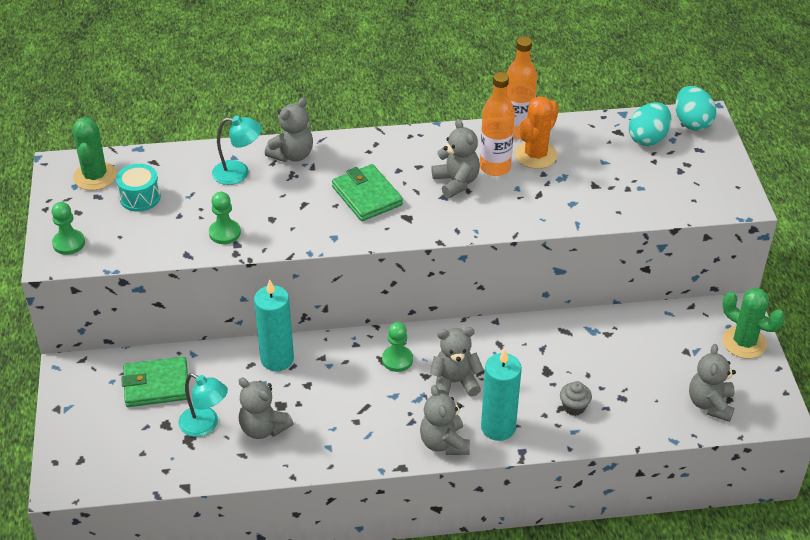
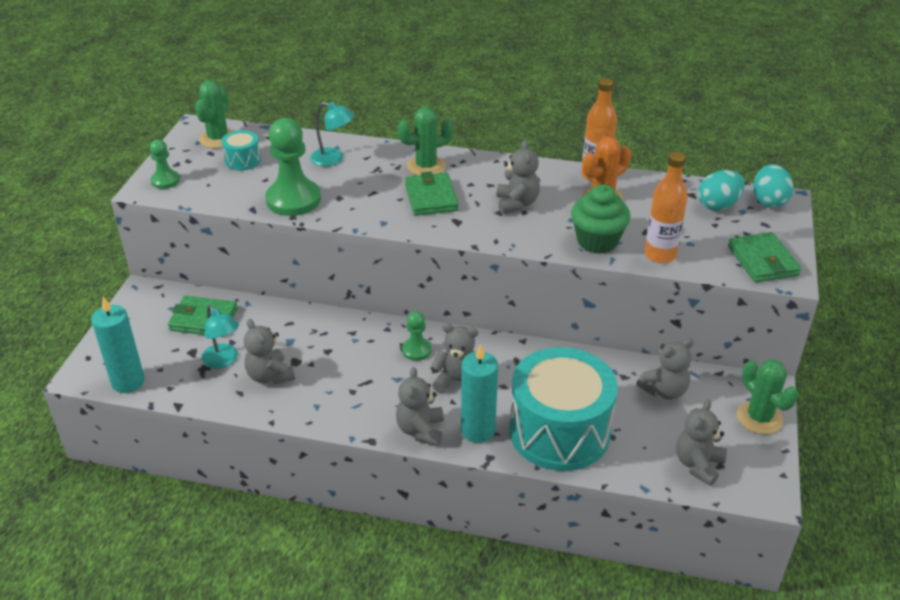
camera: 20 degrees right, 5 degrees down
(225, 233) = (293, 200): green pawn -> green pawn, size x1.90
(277, 359) = (313, 324): turquoise candle -> turquoise candle (128, 382)
(292, 155) = (386, 155): grey teddy bear -> grey teddy bear (664, 391)
(342, 159) = (426, 166): none -> green cactus
(495, 167) = (559, 199): orange bottle -> orange bottle (660, 255)
(554, 207) = (597, 241): none -> green cupcake
(574, 407) = (559, 431): grey cupcake -> turquoise drum
(713, 191) = (762, 261): none -> green wallet

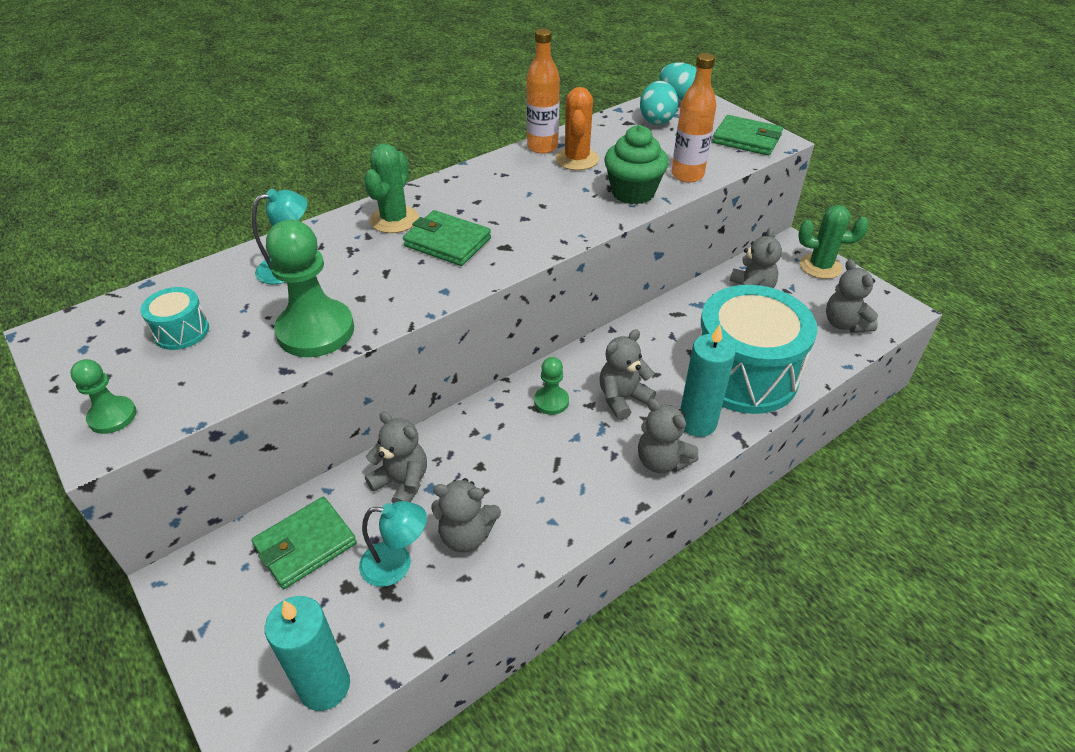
camera: 50 degrees left, 5 degrees up
(218, 139) = (105, 329): green cactus -> none
(517, 203) = (525, 202): grey teddy bear -> grey teddy bear (402, 483)

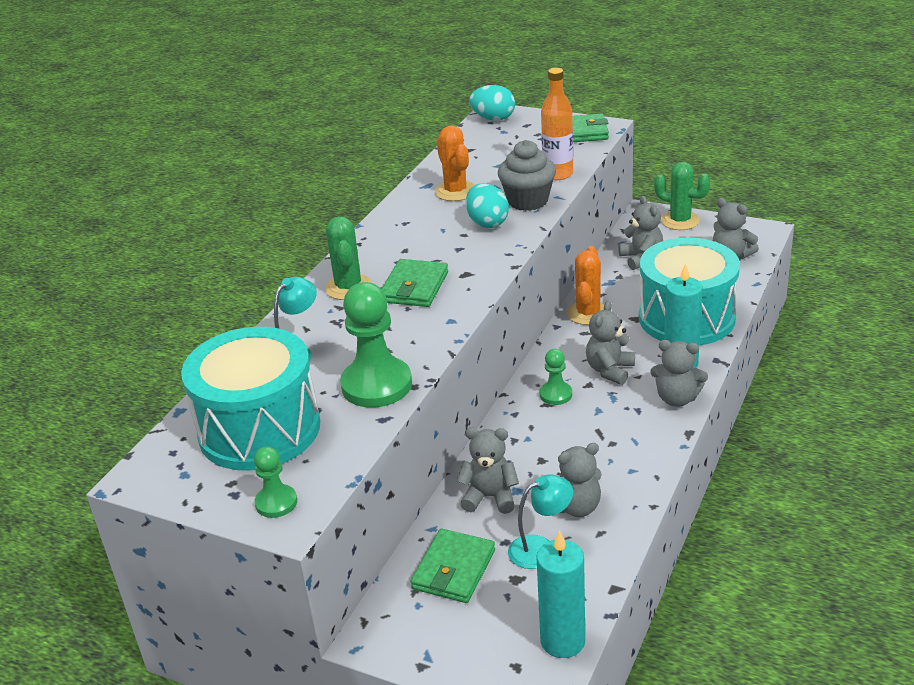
camera: 25 degrees left, 10 degrees down
(181, 331) = (259, 429): turquoise drum -> turquoise drum, size x2.38
(447, 242) = (414, 287): green wallet -> green wallet turned 75 degrees counterclockwise
(542, 147) = (415, 191): orange bottle -> none
(633, 192) = (528, 201): green cupcake -> grey cupcake
(652, 328) = (588, 313): none -> orange cactus
(656, 120) = (491, 140): turquoise egg -> turquoise egg (487, 223)
(820, 266) = (680, 221): green cactus -> green cactus turned 45 degrees clockwise

